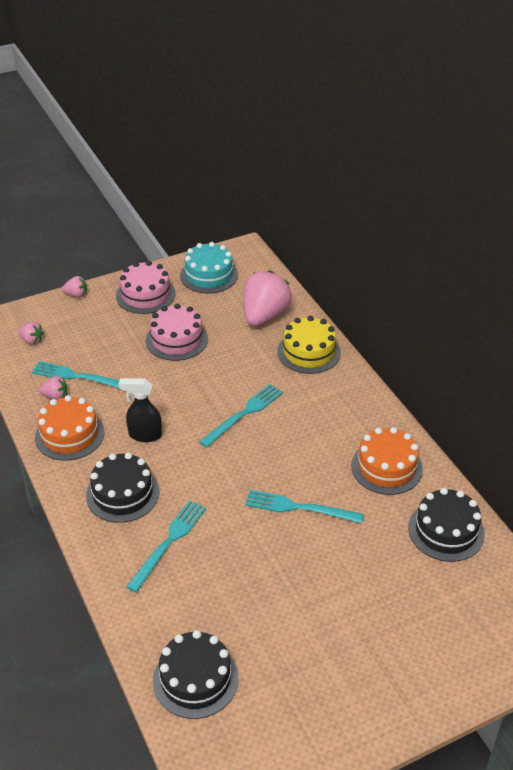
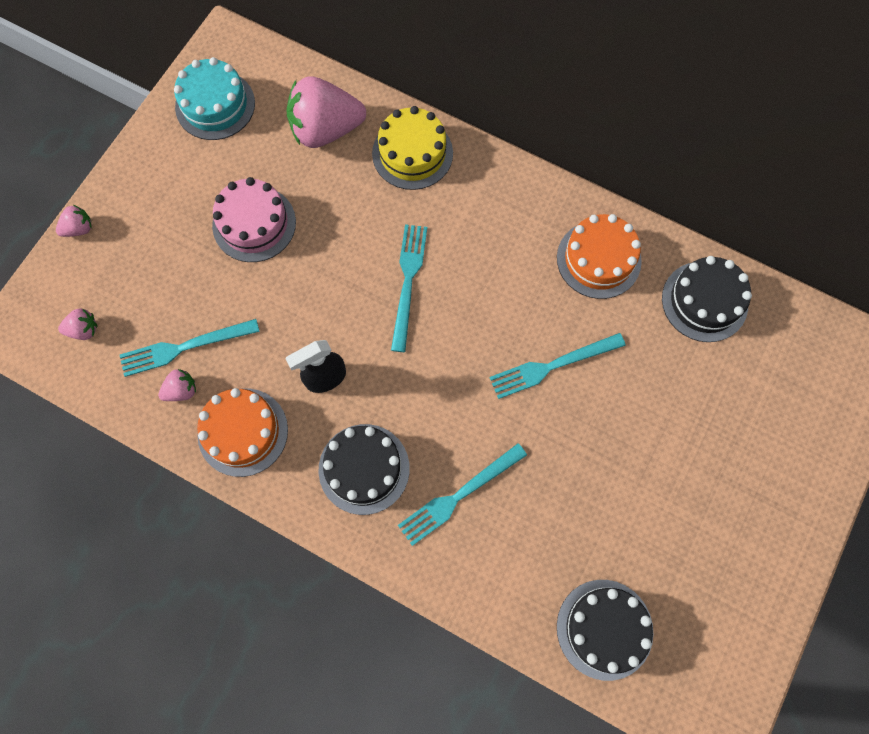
camera: 35 degrees left, 30 degrees up
(145, 295) = (164, 179): pink cake -> none
(169, 542) = (459, 495): turquoise fork -> turquoise fork turned 120 degrees counterclockwise
(264, 316) = (326, 130): pink strawberry -> pink strawberry turned 90 degrees counterclockwise

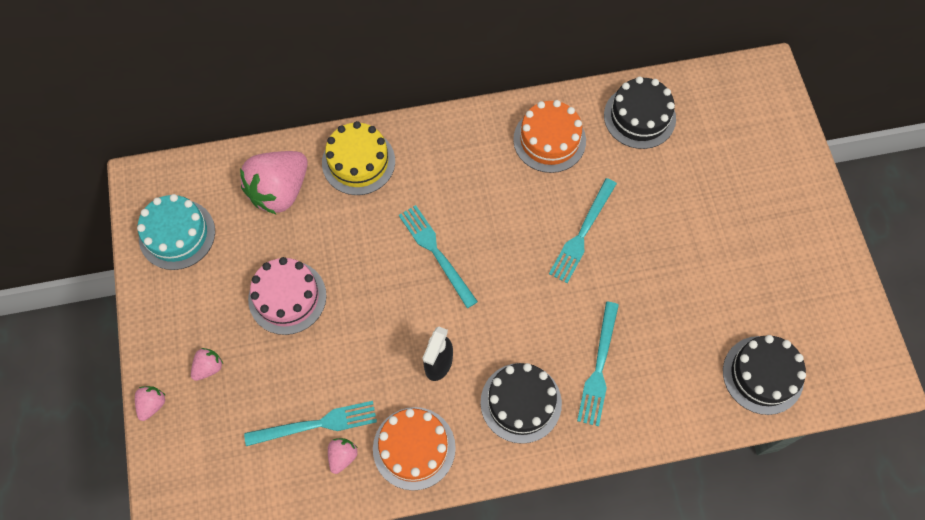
camera: 40 degrees left, 5 degrees down
(84, 330) = (226, 474): pink strawberry -> pink strawberry (208, 367)
(184, 347) = (316, 424): turquoise fork -> turquoise fork turned 135 degrees counterclockwise

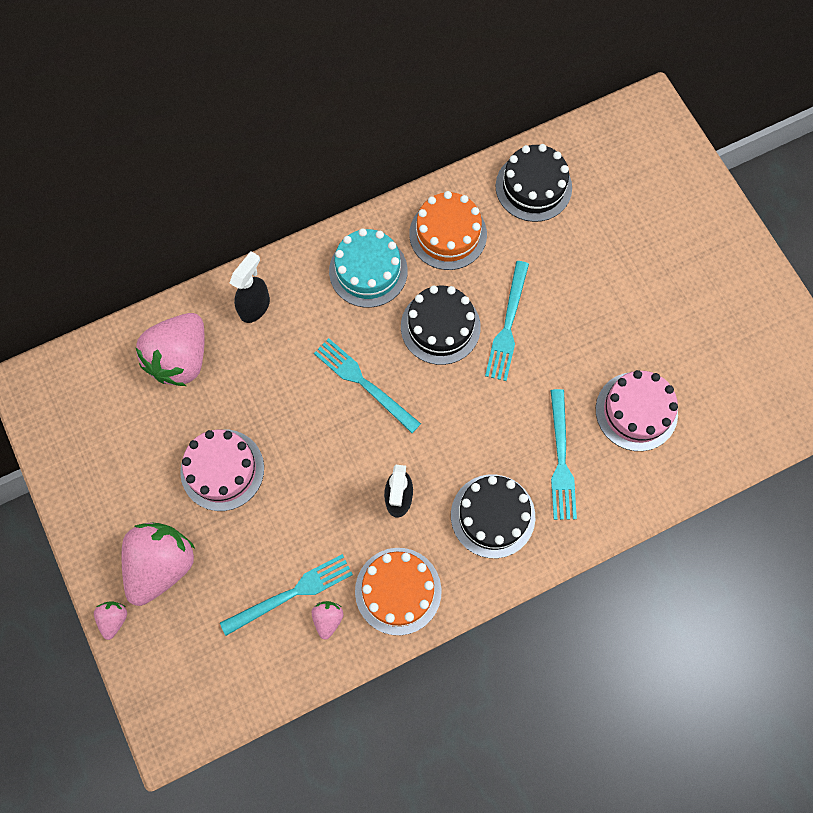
camera: 15 degrees left, 5 degrees up
(177, 234) = (84, 433): turquoise cake -> turquoise cake (368, 271)
(208, 367) = (161, 565): pink strawberry -> pink strawberry, size x2.25
(358, 162) = (255, 306): yellow cake -> black spray bottle
(682, 341) = (636, 411): none -> pink cake
(763, 375) = (723, 424): black cake -> black cake (440, 327)

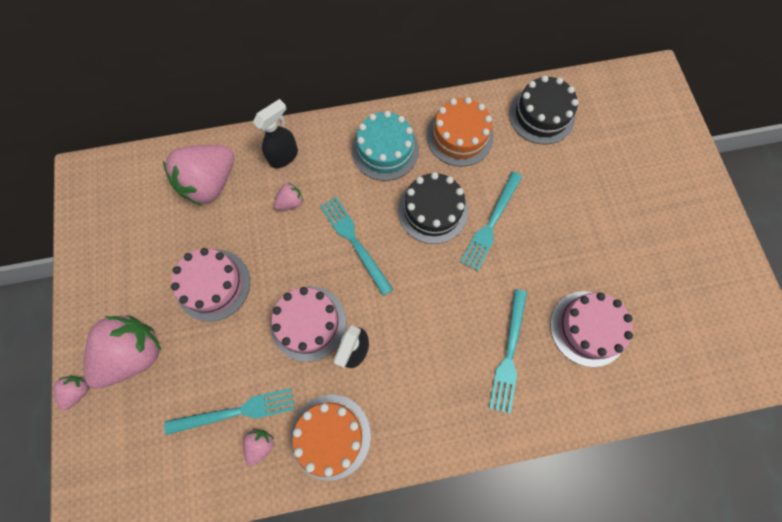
camera: 15 degrees right, 0 degrees up
(279, 357) = (290, 202): none -> pink strawberry
(340, 483) = (308, 323): none -> pink cake
(492, 516) = (434, 389): black cake -> none

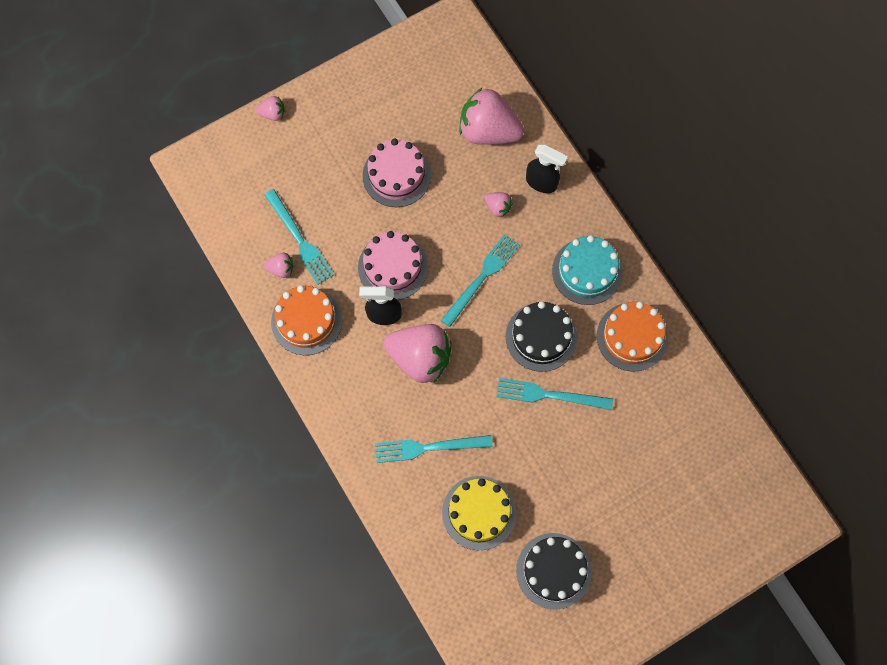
camera: 70 degrees right, 0 degrees up
(135, 354) = (316, 141): pink strawberry -> pink strawberry (420, 358)
(541, 115) = (691, 411): black cake -> black cake (553, 571)
(588, 328) = (479, 512): pink cake -> yellow cake

